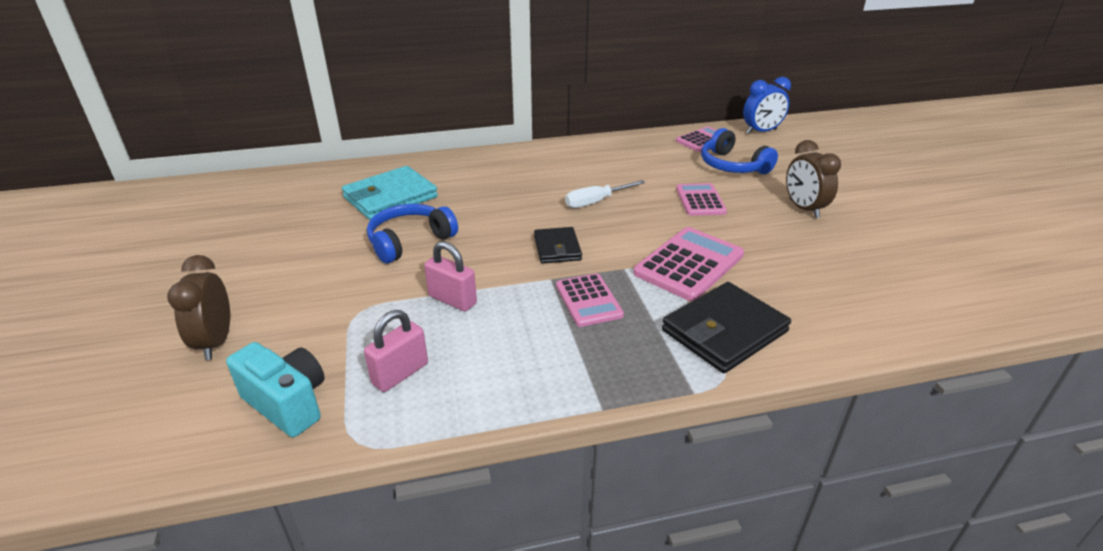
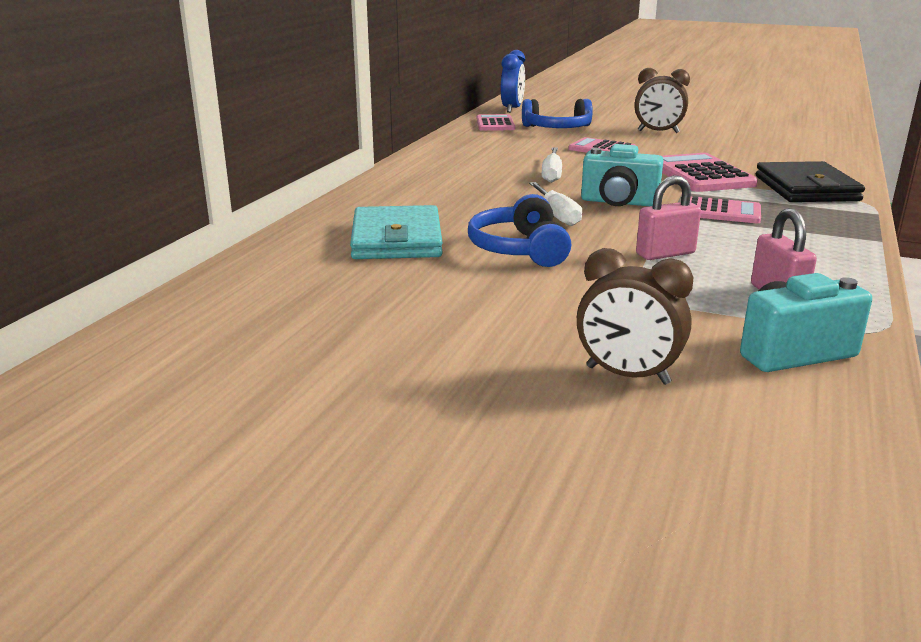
camera: 55 degrees left, 10 degrees down
(497, 233) = (557, 215): none -> white screwdriver
(557, 248) = (619, 202): black wallet -> turquoise camera

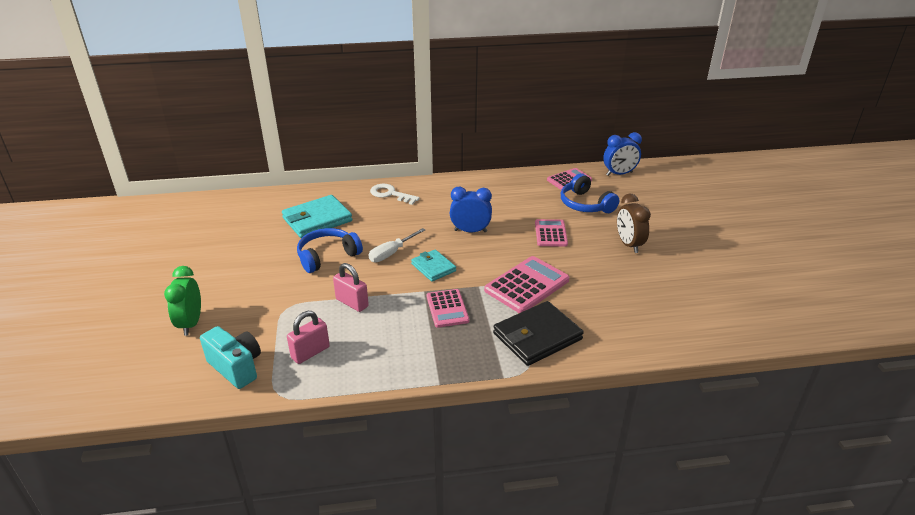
camera: 60 degrees right, 10 degrees up
(393, 191) = (390, 194): none -> white key
(552, 174) = (470, 231): white screwdriver -> blue clock
(619, 202) = (433, 267): turquoise camera -> turquoise wallet
(627, 375) = (191, 323): brown clock -> green clock

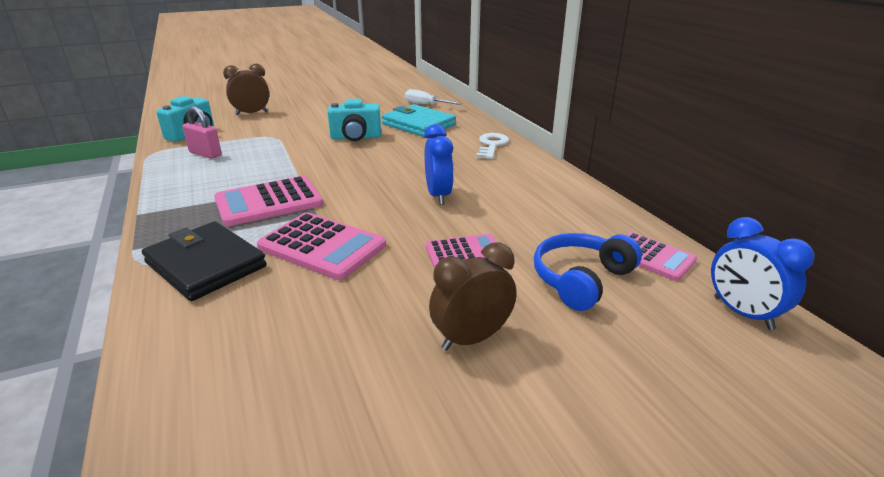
camera: 75 degrees right, 5 degrees down
(191, 323) = (252, 113): green clock -> brown clock
(327, 256) = (356, 137): blue headphones -> turquoise camera
(352, 303) = (279, 158): pink padlock -> none
(391, 253) = (371, 162): white screwdriver -> white screwdriver (426, 104)
(433, 267) = (349, 185): turquoise wallet -> none
(447, 309) = (269, 202): pink calculator -> pink calculator, size x1.56

